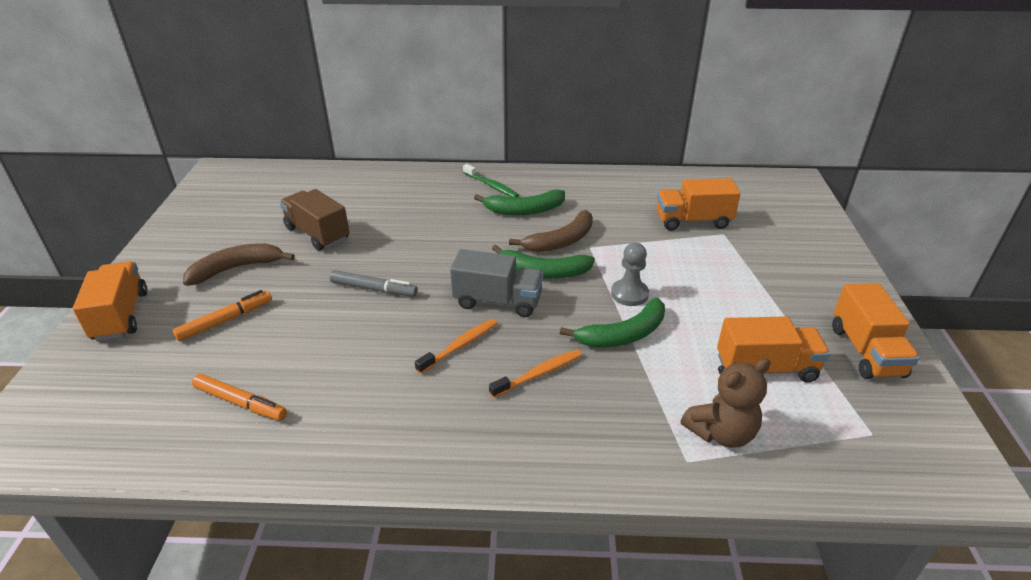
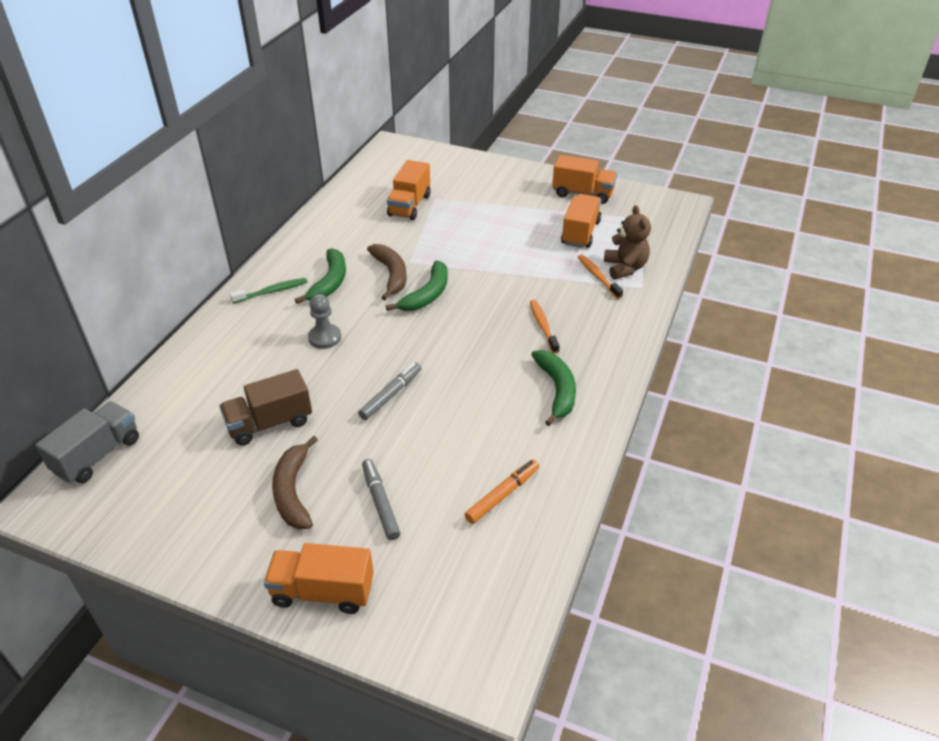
camera: 70 degrees left, 5 degrees up
(225, 320) = (380, 502): orange marker -> grey marker
(460, 346) = (494, 358): orange toothbrush -> orange toothbrush (598, 276)
(497, 301) = (450, 327): grey truck -> grey truck (98, 455)
(623, 335) = (521, 278): green banana -> green banana (557, 390)
(629, 294) = (479, 262): grey pawn -> grey pawn (325, 337)

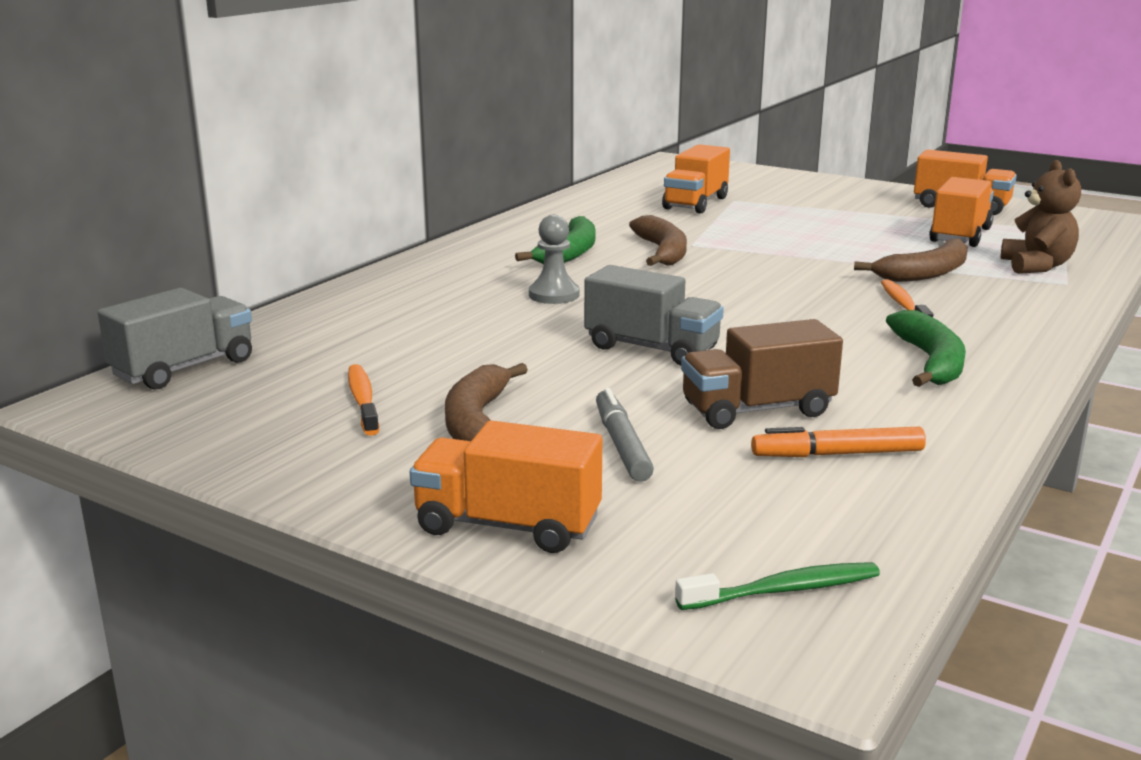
camera: 10 degrees right, 20 degrees down
(270, 423) = (454, 359): brown truck -> brown truck (757, 410)
(272, 291) = (482, 255): green toothbrush -> green toothbrush (784, 590)
(391, 395) = (651, 348): grey marker -> grey truck
(427, 295) = (717, 270): green banana -> none
(502, 495) = (837, 454): orange marker -> orange marker turned 150 degrees counterclockwise
(557, 284) = (925, 273): none -> brown banana
(598, 276) = (992, 271): orange toothbrush -> orange toothbrush (363, 400)

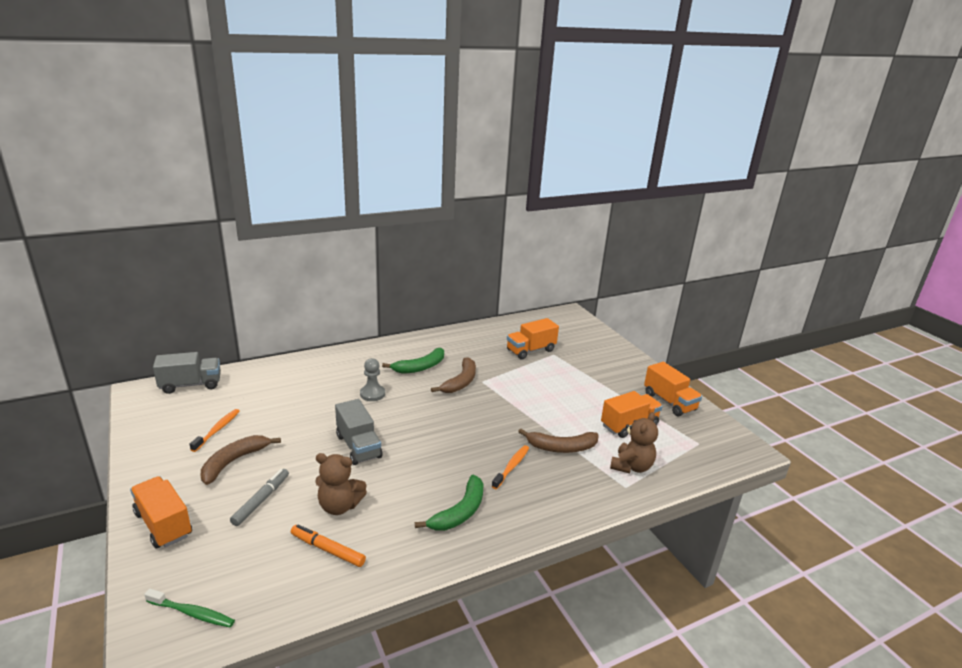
camera: 30 degrees right, 5 degrees up
(757, 410) = (339, 506): brown truck -> brown teddy bear

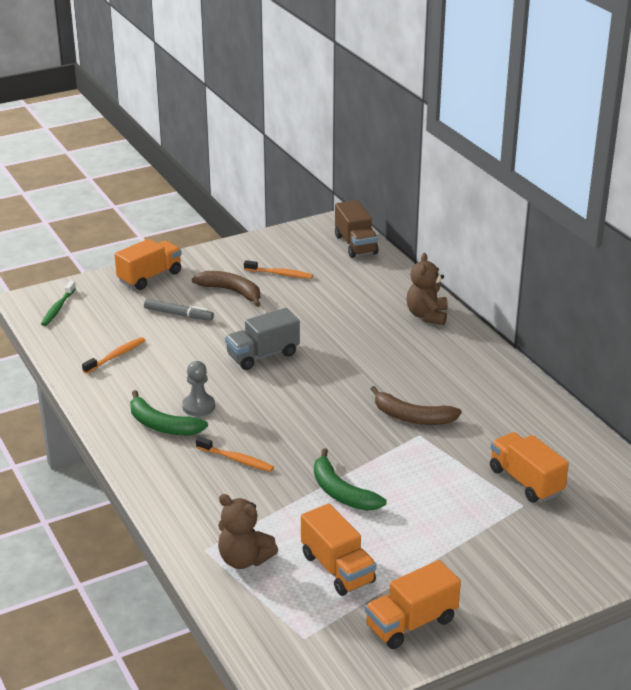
camera: 90 degrees right, 5 degrees up
(191, 385) = (355, 245): grey truck -> brown truck
(327, 549) = (116, 356): orange marker -> orange toothbrush
(339, 506) = (171, 355): brown teddy bear -> brown teddy bear (427, 315)
(372, 394) = (366, 353): grey pawn -> grey pawn (198, 406)
(420, 367) = (439, 383): green banana -> green banana (341, 492)
(561, 447) = (278, 500): brown banana -> none

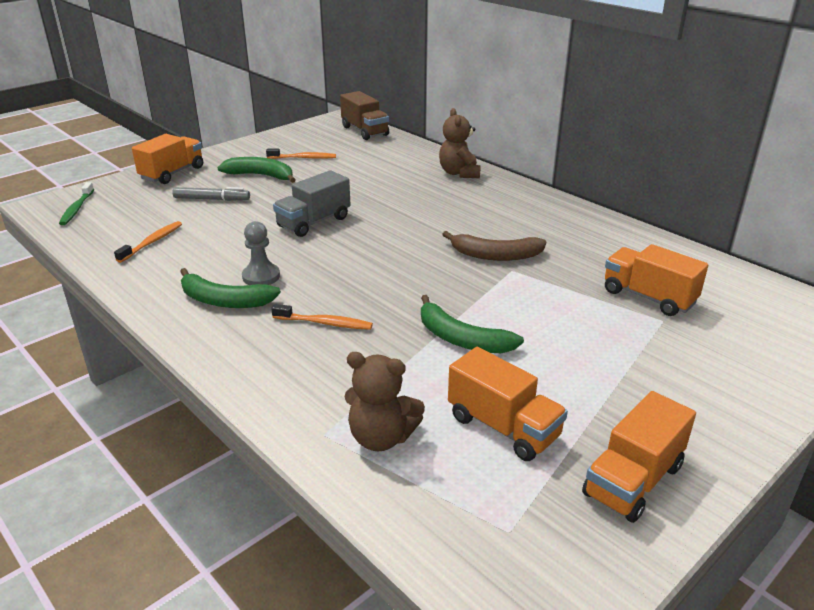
camera: 15 degrees left, 0 degrees up
(232, 292) = (261, 176): brown banana -> green banana

